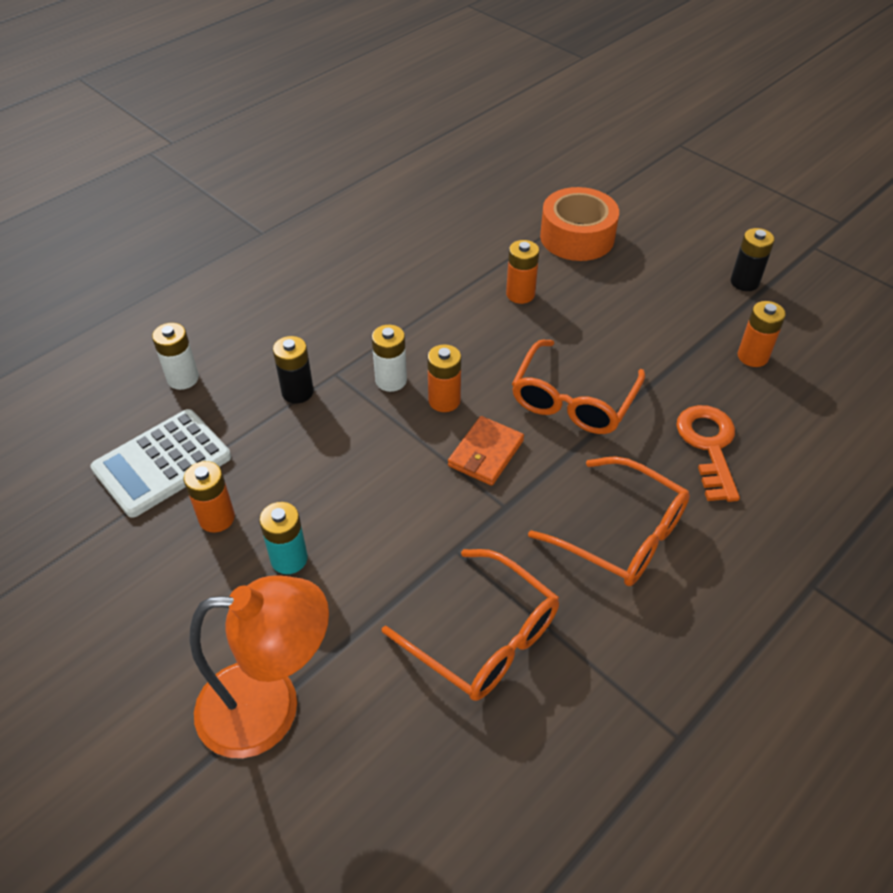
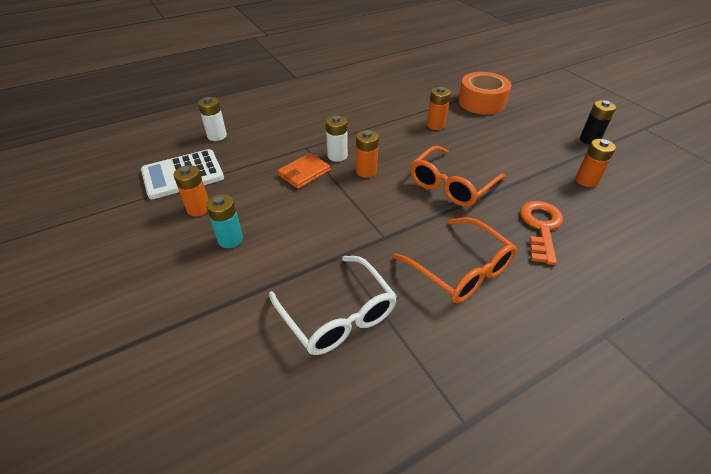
camera: 15 degrees right, 5 degrees down
(270, 707) = (174, 326): orange lamp -> none
(297, 392) = (278, 153): black battery -> none
(484, 637) = (338, 314): orange glasses -> white glasses
(486, 453) = (382, 204): orange wallet -> orange wallet (304, 173)

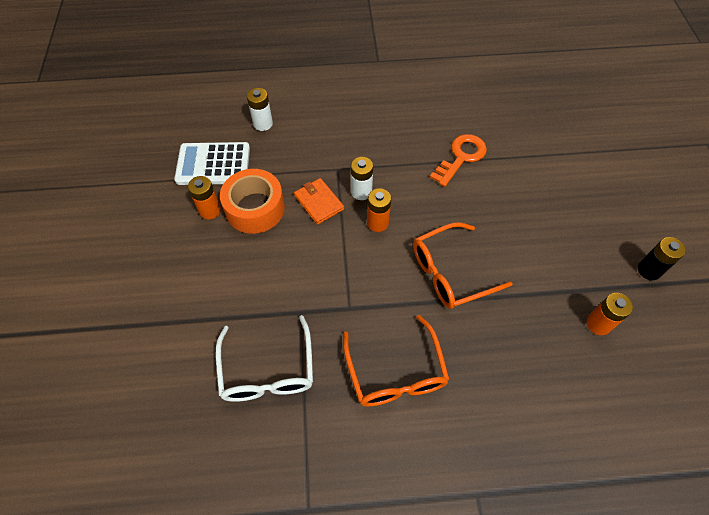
camera: 25 degrees right, 15 degrees up
(230, 239) = (220, 256): turquoise battery -> none
(304, 173) = (319, 202): orange wallet -> orange wallet turned 75 degrees clockwise
(435, 125) = (486, 185): orange battery -> none
(481, 102) = (561, 169): orange tape -> orange tape (255, 208)
(541, 227) = (504, 360): orange key -> orange key (461, 157)

